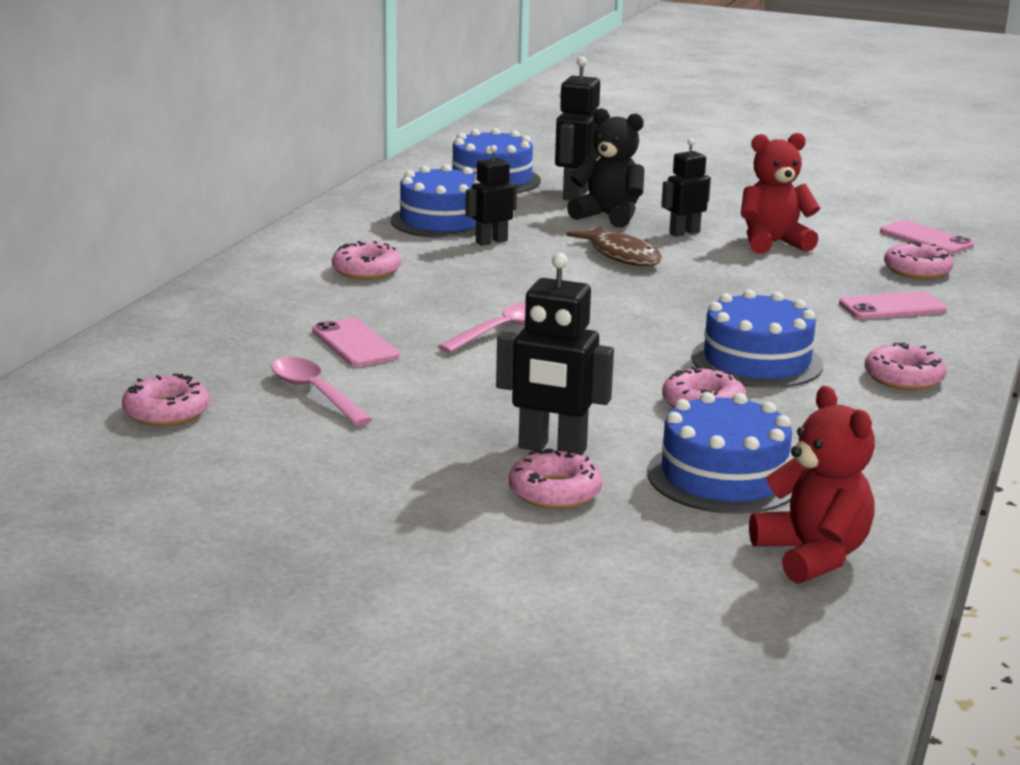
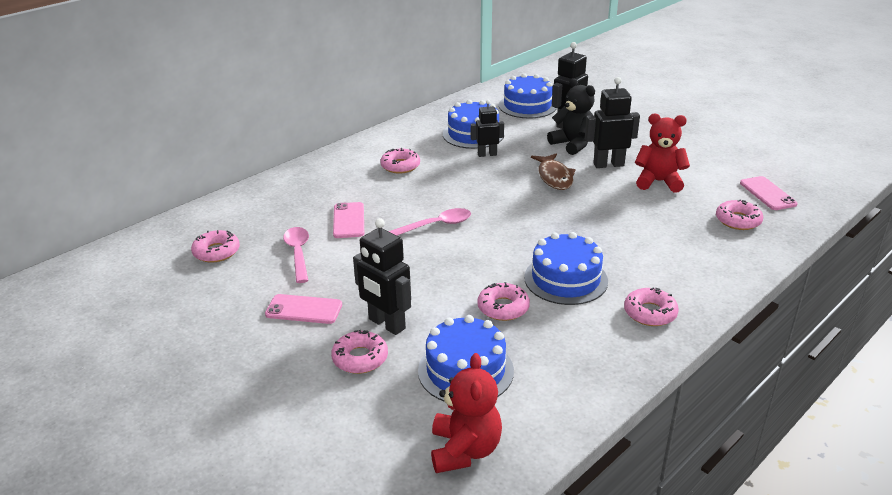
camera: 25 degrees right, 10 degrees up
(684, 233) = (608, 164): black robot -> black robot, size x1.53
(892, 307) = (693, 249): pink phone -> pink phone (304, 309)

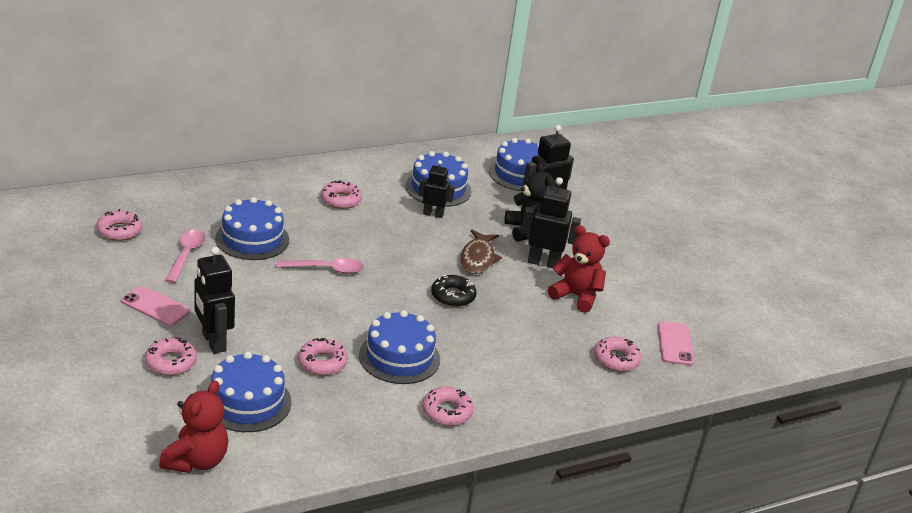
camera: 15 degrees right, 0 degrees up
(349, 220) = (252, 239): pink phone -> blue cake
(562, 213) = (453, 296): none -> black donut

